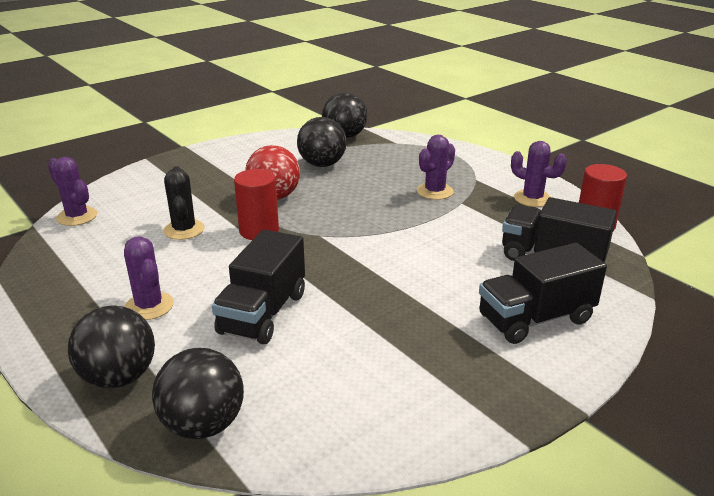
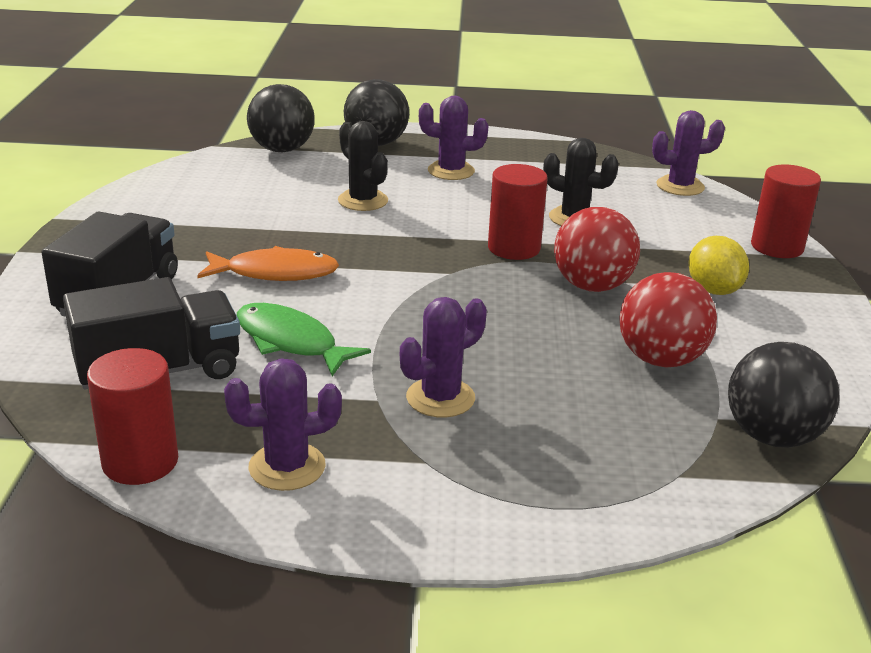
camera: 130 degrees right, 0 degrees up
(150, 171) = (777, 247): none -> red cylinder
(231, 172) = (713, 290): none -> yellow lemon
(263, 313) = (363, 201): black truck -> black cactus
(322, 164) = (660, 359): black ball -> red ball
(416, 285) = (275, 273): none -> orange fish
(435, 191) = (440, 398): purple cactus -> purple cactus turned 60 degrees clockwise
(465, 241) = (291, 342): none -> green fish

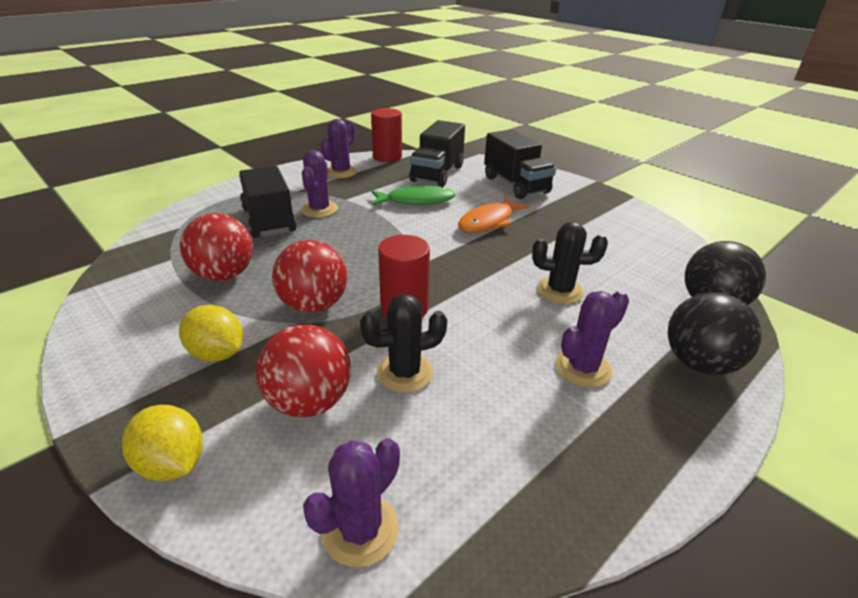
camera: 135 degrees right, 5 degrees up
(534, 416) = (269, 220): none -> black truck
(661, 234) = (309, 402): none -> red ball
(772, 436) = (133, 262): black ball -> none
(777, 247) = (172, 464): red cylinder -> yellow lemon

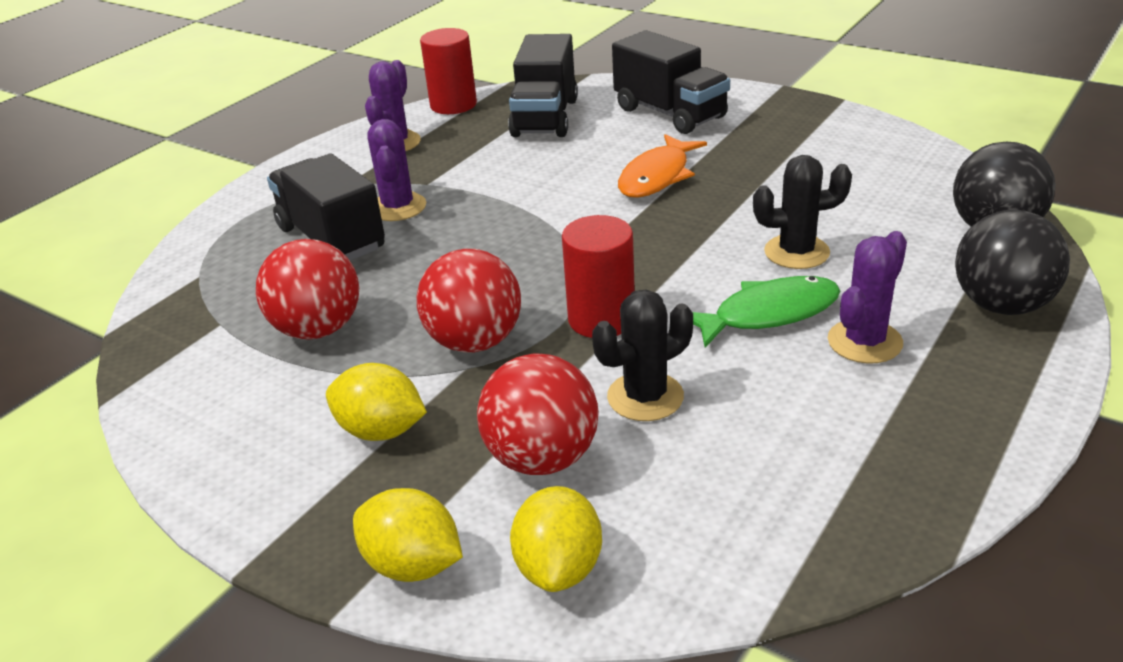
camera: 10 degrees left, 0 degrees up
(271, 496) = (559, 567): none -> yellow lemon
(360, 530) = (685, 573): purple cactus -> none
(416, 200) = (536, 165): green fish -> green fish (768, 314)

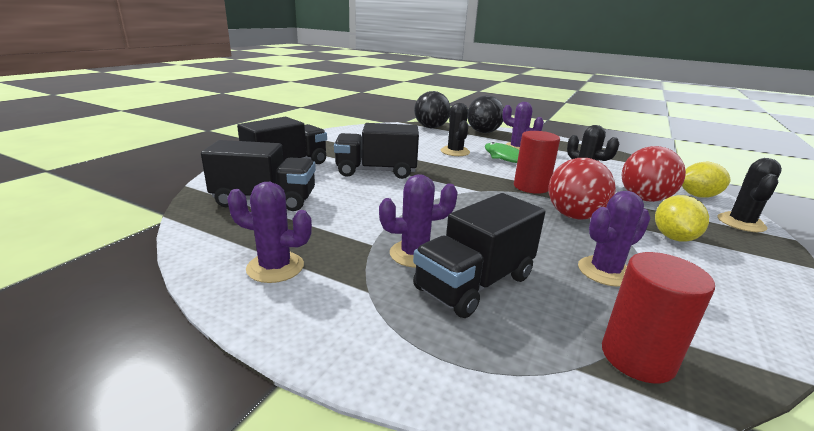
camera: 100 degrees left, 10 degrees down
(318, 329) = (605, 271): red ball -> purple cactus
(413, 565) = (741, 223): yellow lemon -> black cactus
(453, 105) = (199, 240): red cylinder -> red cylinder (637, 357)
(657, 176) = (376, 171): orange fish -> black truck

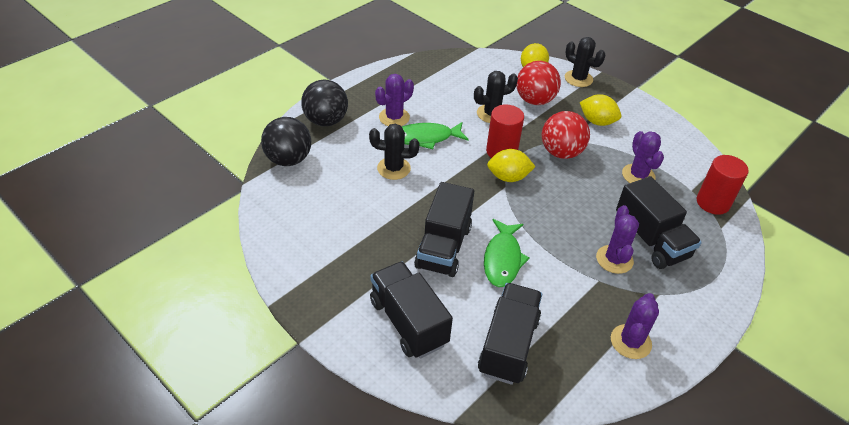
camera: 75 degrees left, 20 degrees up
(376, 193) = (502, 259): none -> green fish
(495, 191) = (508, 177): none -> yellow lemon

